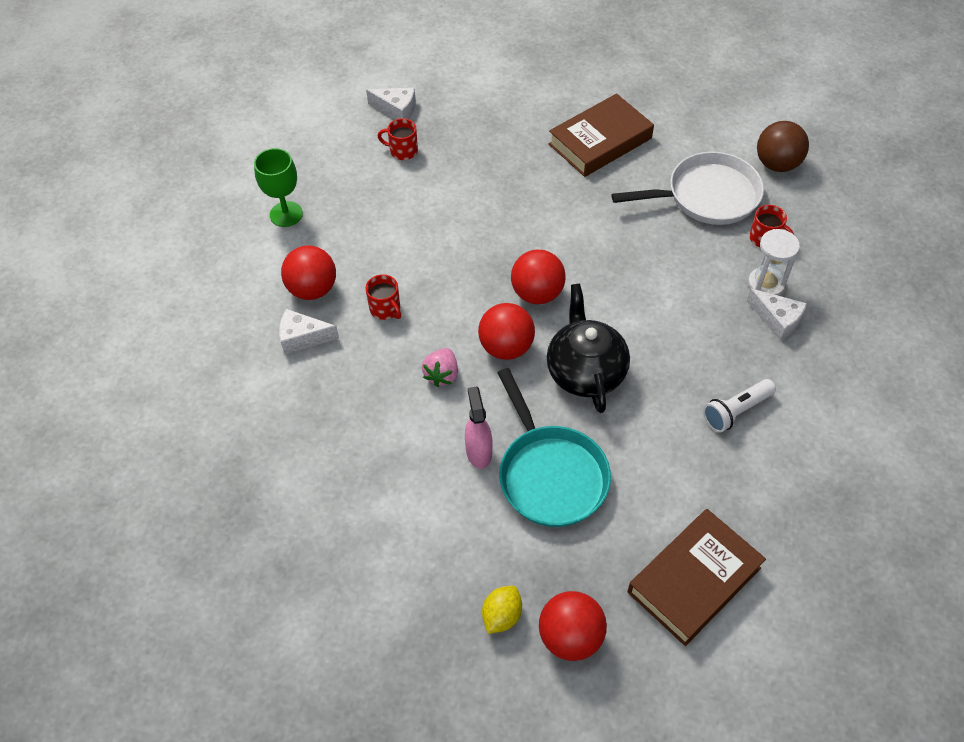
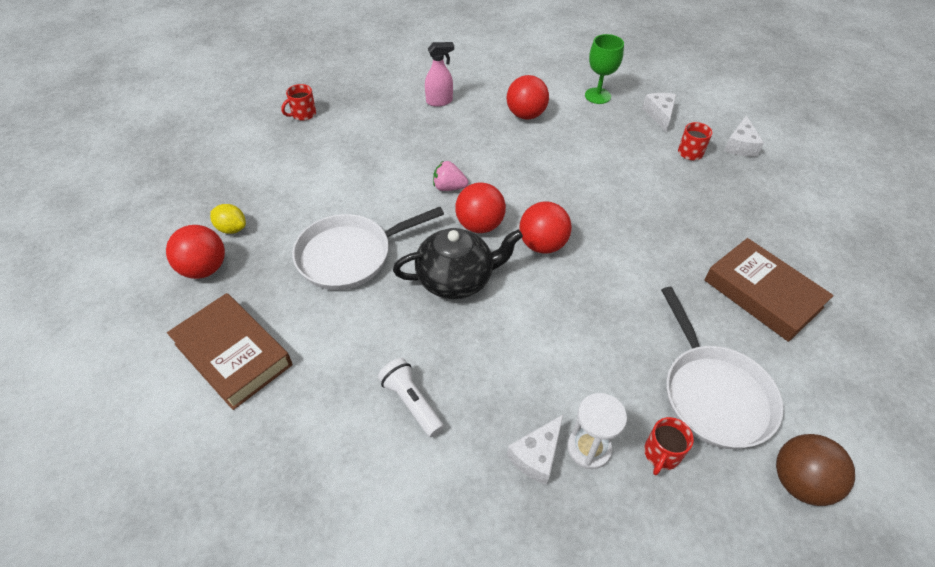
camera: 85 degrees right, 5 degrees down
(302, 337) = (479, 114): white cheese -> white cheese (659, 115)
(385, 309) = (512, 153): red mug -> red mug (303, 114)
(478, 452) = (375, 211): pink spray bottle -> pink spray bottle (439, 101)
(550, 474) = (350, 255): turquoise pan -> white pan

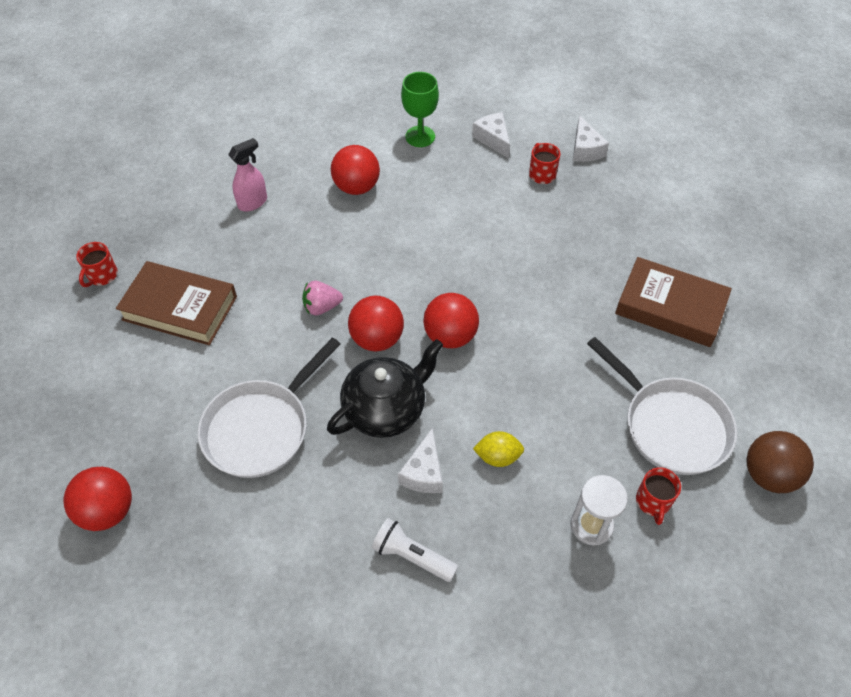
camera: 25 degrees left, 5 degrees up
(232, 229) = (108, 451): yellow lemon -> yellow lemon (498, 456)
(233, 354) = (203, 590): brown book -> brown book (180, 308)
(537, 456) = (551, 553): white cheese -> white cheese (424, 472)

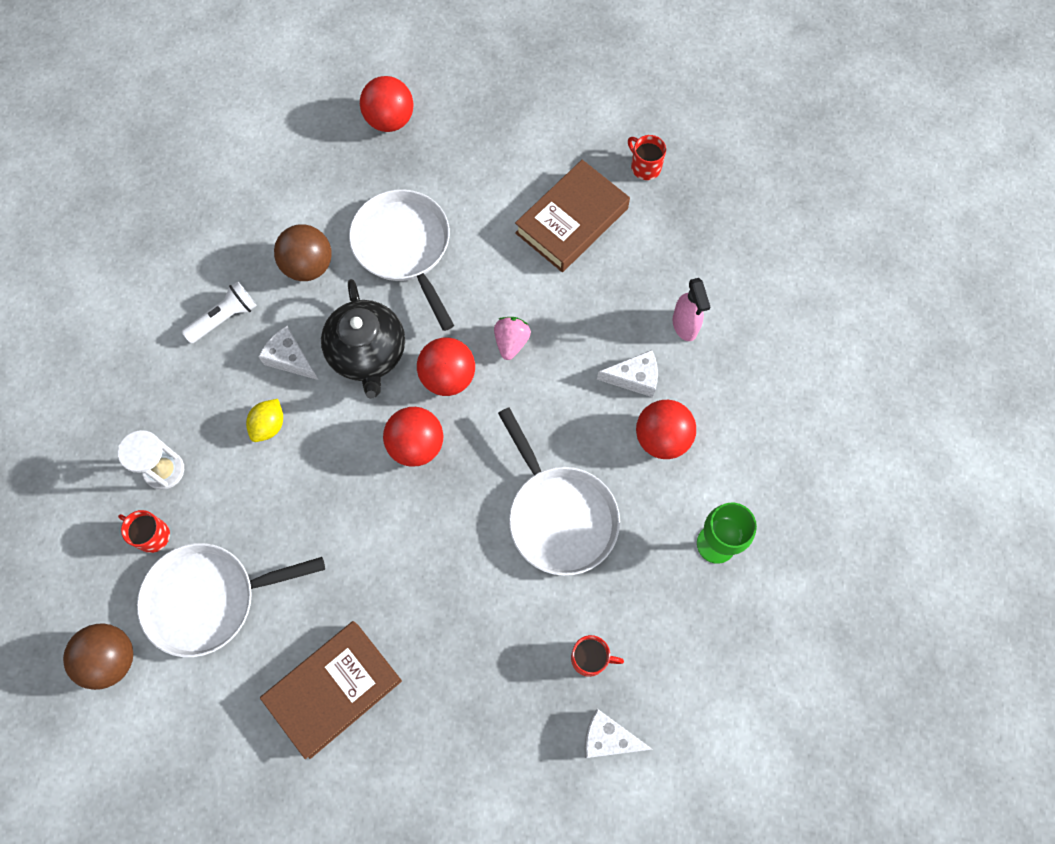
camera: 115 degrees right, 15 degrees up
(317, 505) = (308, 266): none -> brown ball
(452, 224) = (559, 515): none -> white pan
(493, 139) = (675, 630): white cheese -> white cheese (634, 378)

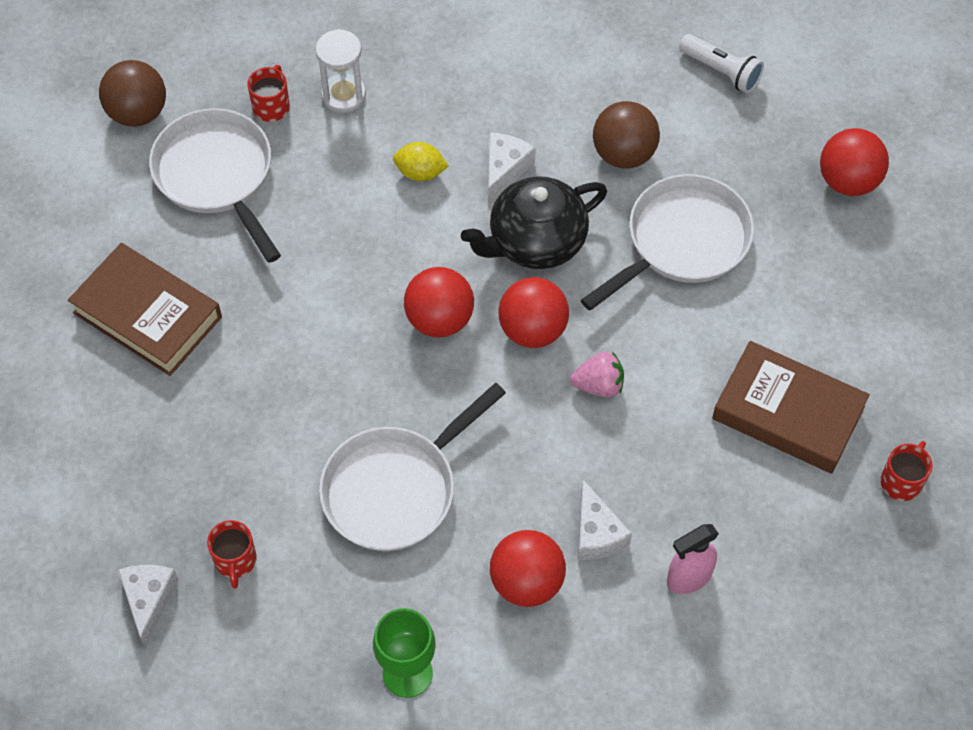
camera: 75 degrees right, 10 degrees down
(224, 318) = (532, 95): white flashlight -> white flashlight (721, 71)

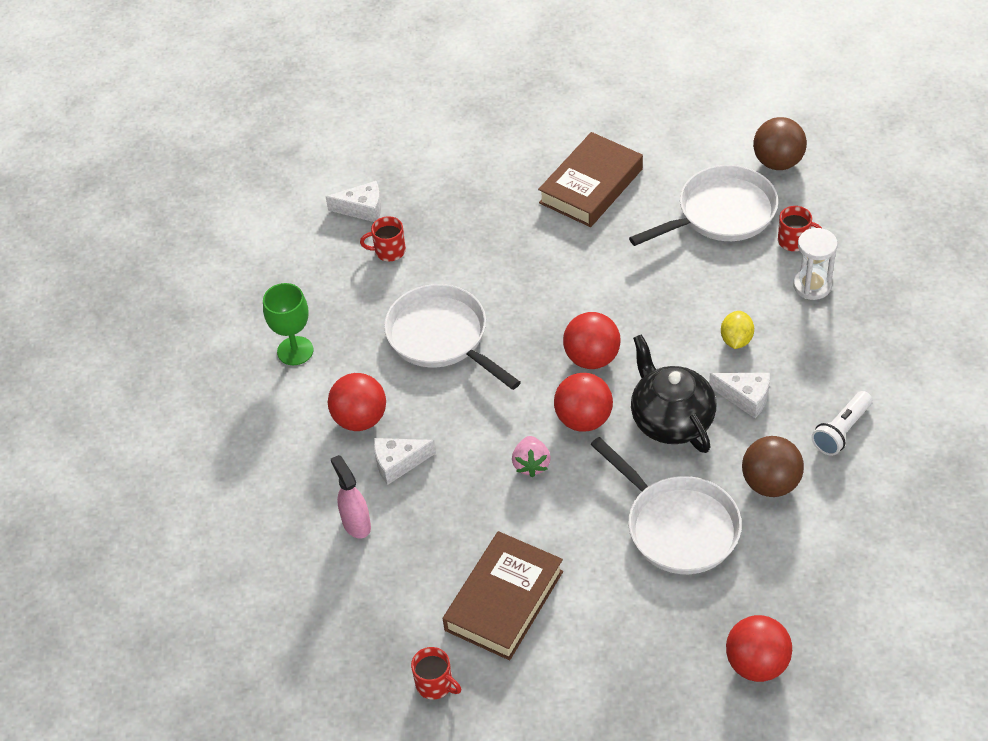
camera: 95 degrees right, 10 degrees down
(721, 71) = (878, 563): white flashlight -> white flashlight (841, 431)

